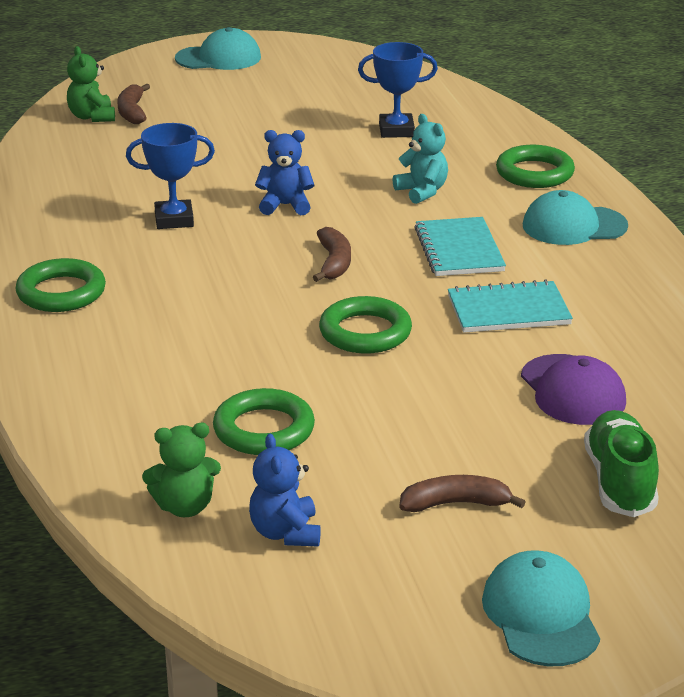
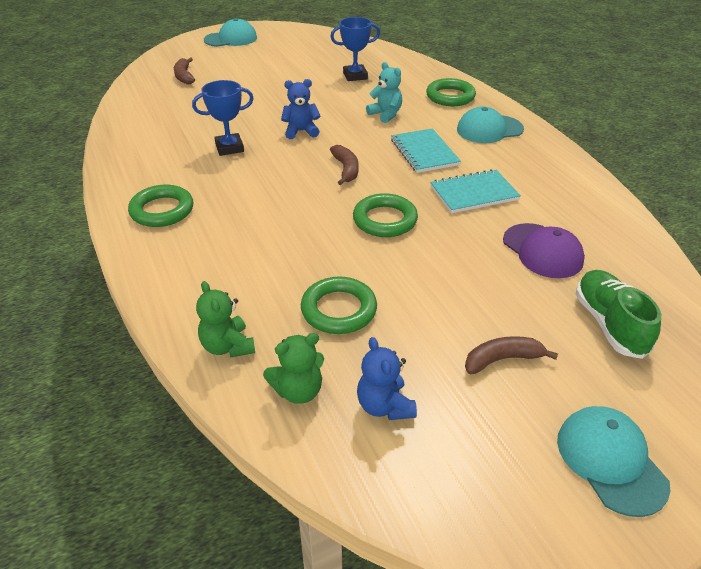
camera: 10 degrees left, 10 degrees up
(92, 117) = (158, 82): green teddy bear -> green teddy bear (228, 346)

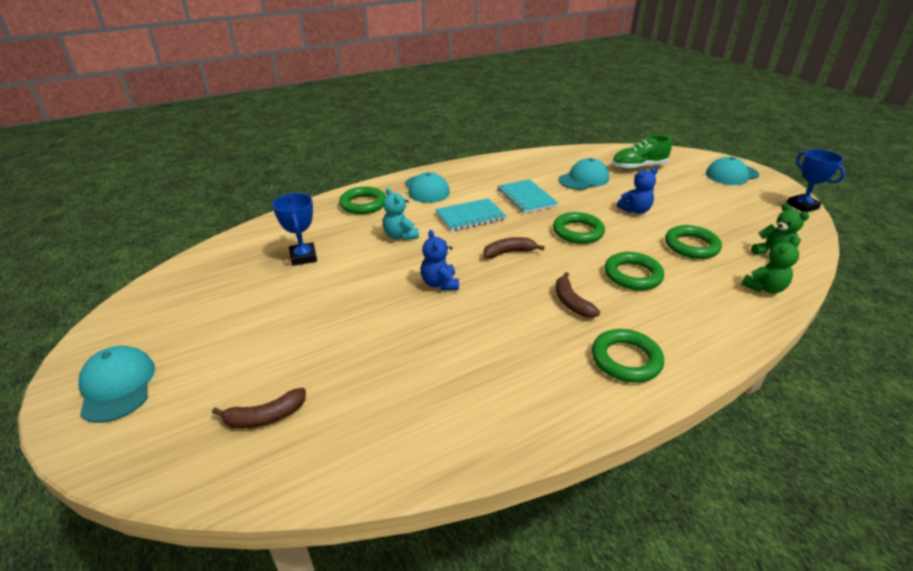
camera: 95 degrees left, 5 degrees down
(229, 148) = (484, 330): blue trophy -> blue trophy (802, 206)
(285, 242) = (632, 275): none -> green ring
(384, 406) = (755, 227): blue teddy bear -> blue teddy bear (635, 210)
(385, 114) = (400, 236): turquoise teddy bear -> turquoise teddy bear turned 75 degrees counterclockwise
(502, 359) = (689, 195): brown banana -> brown banana (571, 302)
(542, 251) = (584, 179): purple cap -> turquoise cap

